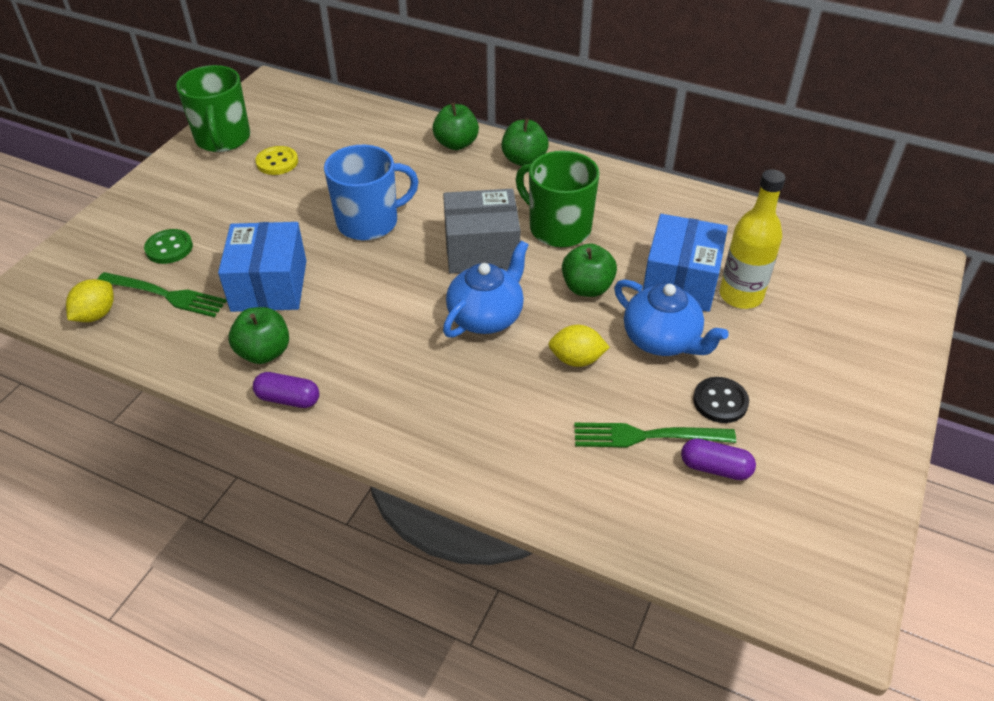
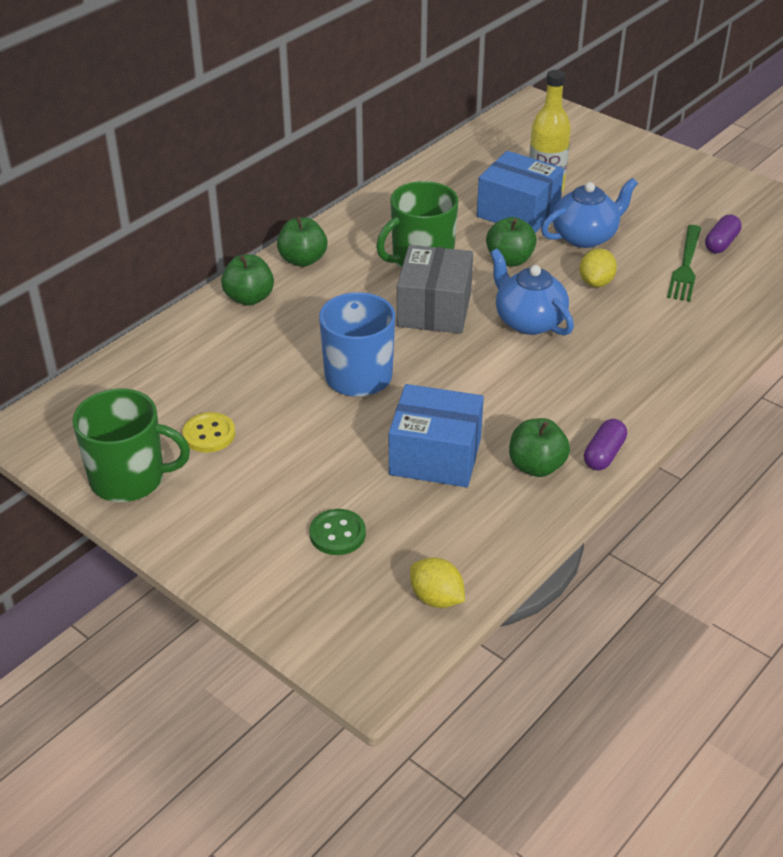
camera: 75 degrees left, 5 degrees down
(166, 295) = (422, 538): green fork -> none
(720, 401) = (657, 226): black button -> none

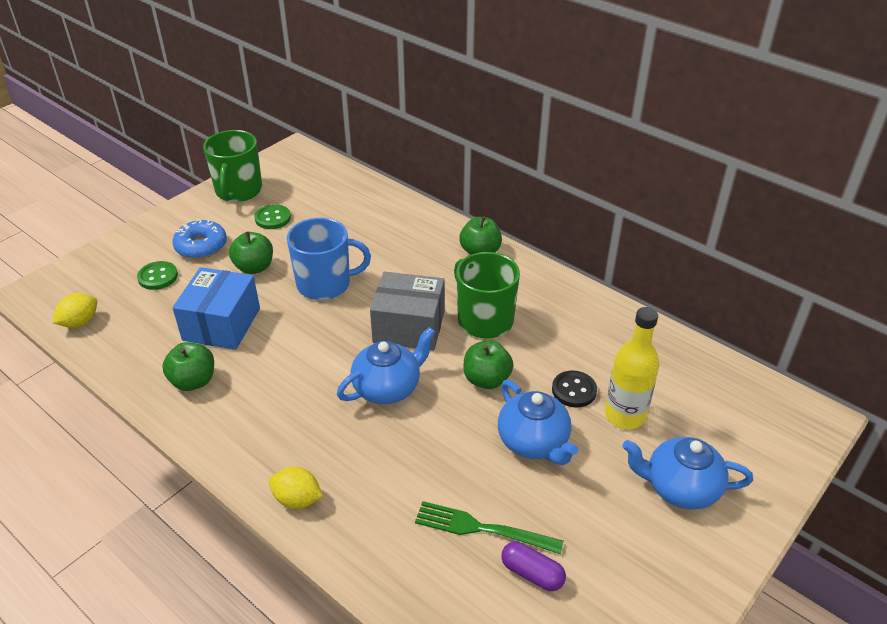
camera: 90 degrees right, 0 degrees up
(209, 434) = (273, 218): yellow button -> green button
(249, 298) = (427, 227): green apple -> green apple (254, 267)
(269, 499) = (201, 246): none -> blue donut
(518, 212) = (574, 390): blue box -> black button
(596, 282) = (449, 443): yellow lemon -> yellow lemon (297, 499)
(604, 454) = (195, 425): purple capsule -> none
(620, 171) = (680, 488): none -> blue teapot

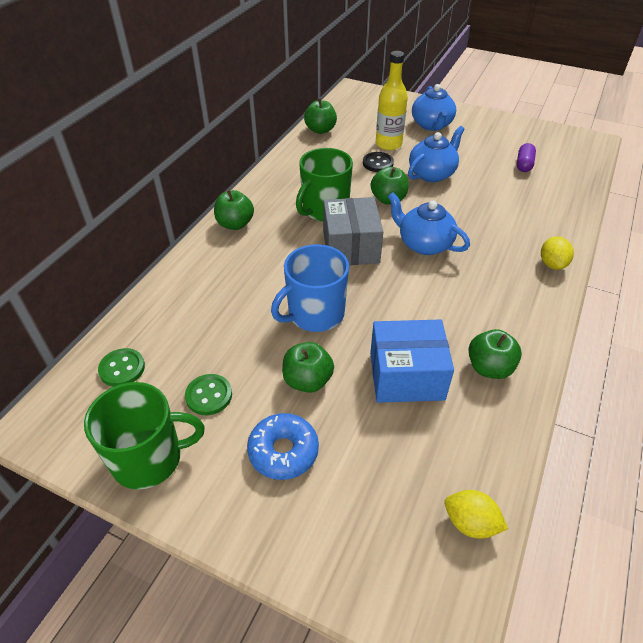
camera: 105 degrees left, 5 degrees up
(158, 277) = (357, 474): green button -> green button (122, 368)
(325, 284) = (315, 314): blue mug -> blue mug turned 105 degrees counterclockwise
(481, 528) = (510, 184): green fork -> none
(675, 351) = (320, 130): none -> green apple

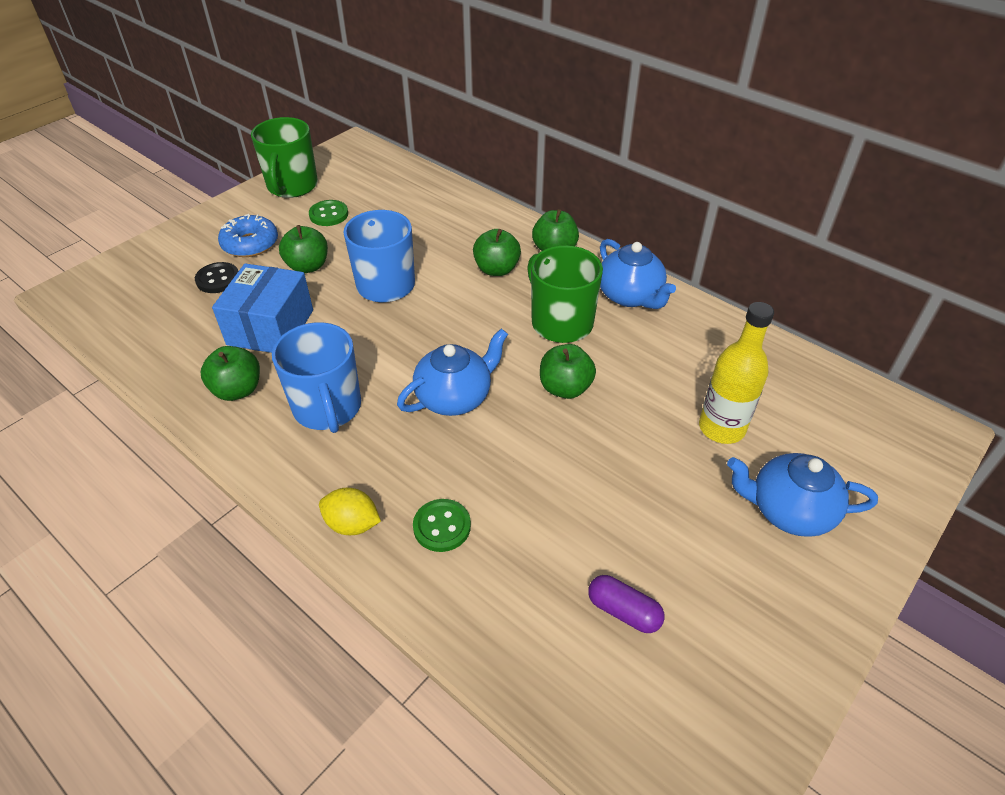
camera: 105 degrees right, 0 degrees up
(122, 368) = (384, 177): green button -> green button (442, 526)
(320, 130) = (774, 356): green apple -> green apple (496, 269)
(351, 247) = (477, 330): grey box -> none
(378, 163) = (663, 400): black button -> black button (218, 279)
(432, 174) = (620, 458): blue teapot -> blue teapot (630, 296)
(470, 523) = (114, 325): yellow lemon -> none
(473, 305) = (327, 408): none -> blue mug

